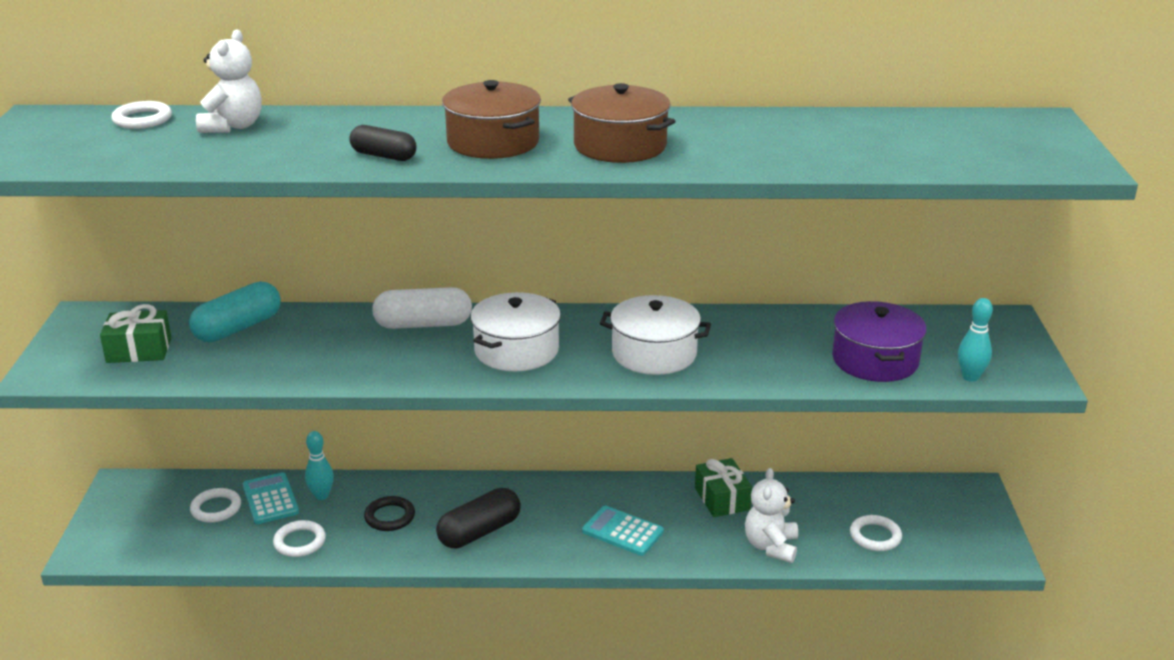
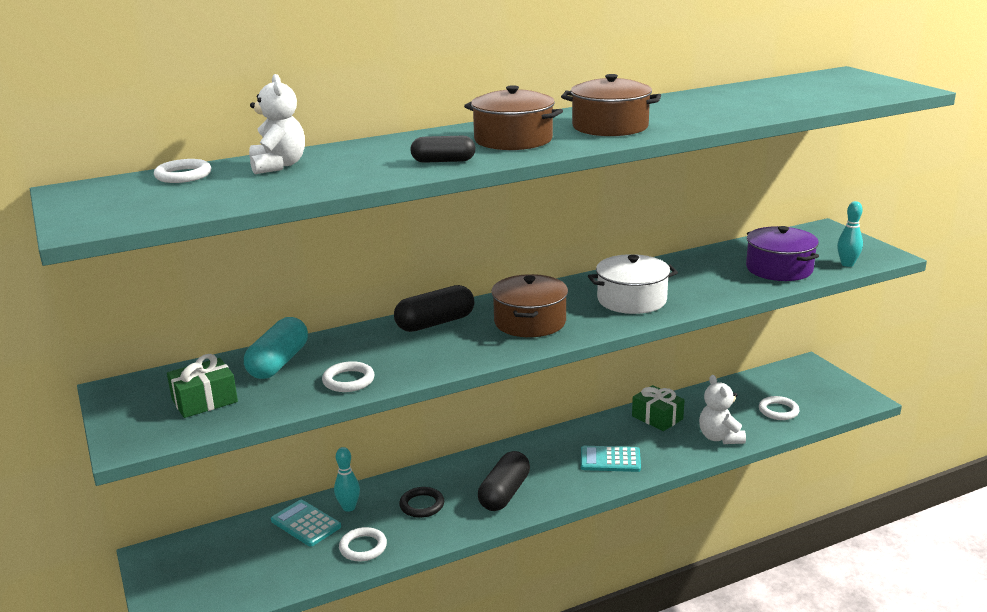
camera: 25 degrees left, 5 degrees down
(216, 508) = (262, 546): white ring -> white ring (348, 380)
(423, 324) = (435, 323): white capsule -> black capsule
(516, 350) = (530, 322): white pot -> brown pot

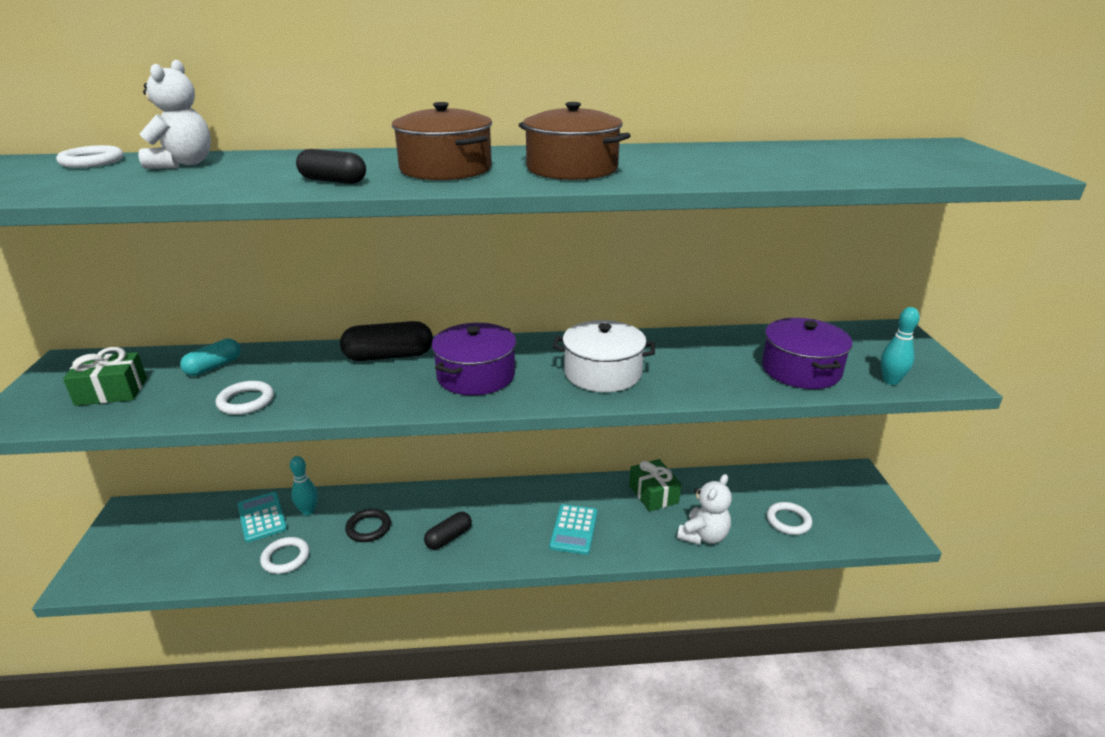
camera: 20 degrees right, 5 degrees up
(278, 363) = (214, 367): turquoise capsule -> turquoise capsule, size x0.64
(504, 493) = (449, 538): black capsule -> black capsule, size x0.64
(530, 322) = (476, 375): brown pot -> purple pot
(610, 460) = (574, 529): turquoise calculator -> turquoise calculator turned 105 degrees counterclockwise
(720, 438) = (703, 536): white teddy bear -> white teddy bear turned 150 degrees counterclockwise

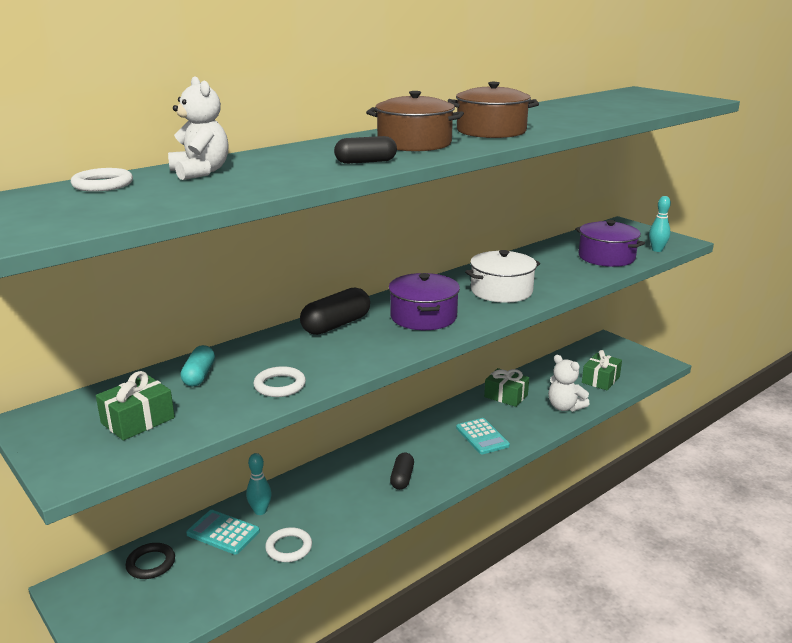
camera: 35 degrees left, 5 degrees down
(368, 528) = (330, 499): black ring -> black ring (151, 563)
(703, 536) = (564, 407): white teddy bear -> white teddy bear turned 135 degrees clockwise
(788, 521) = (600, 379): white ring -> green gift

